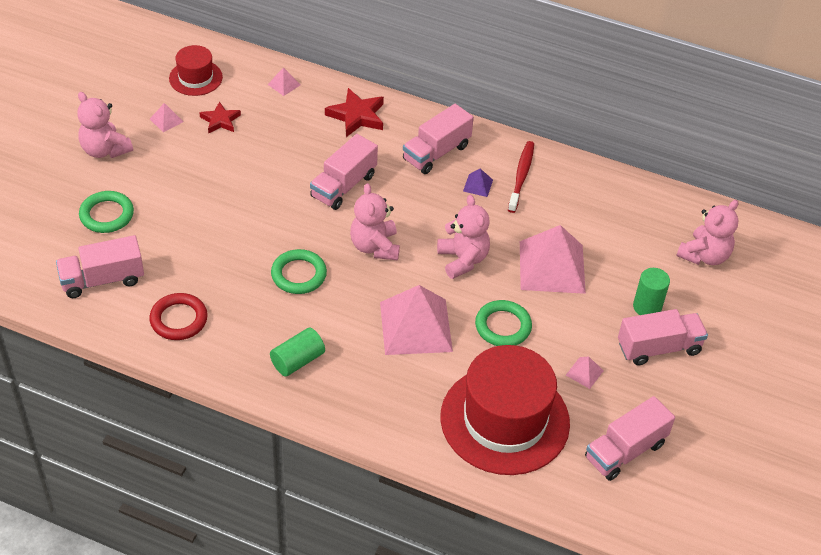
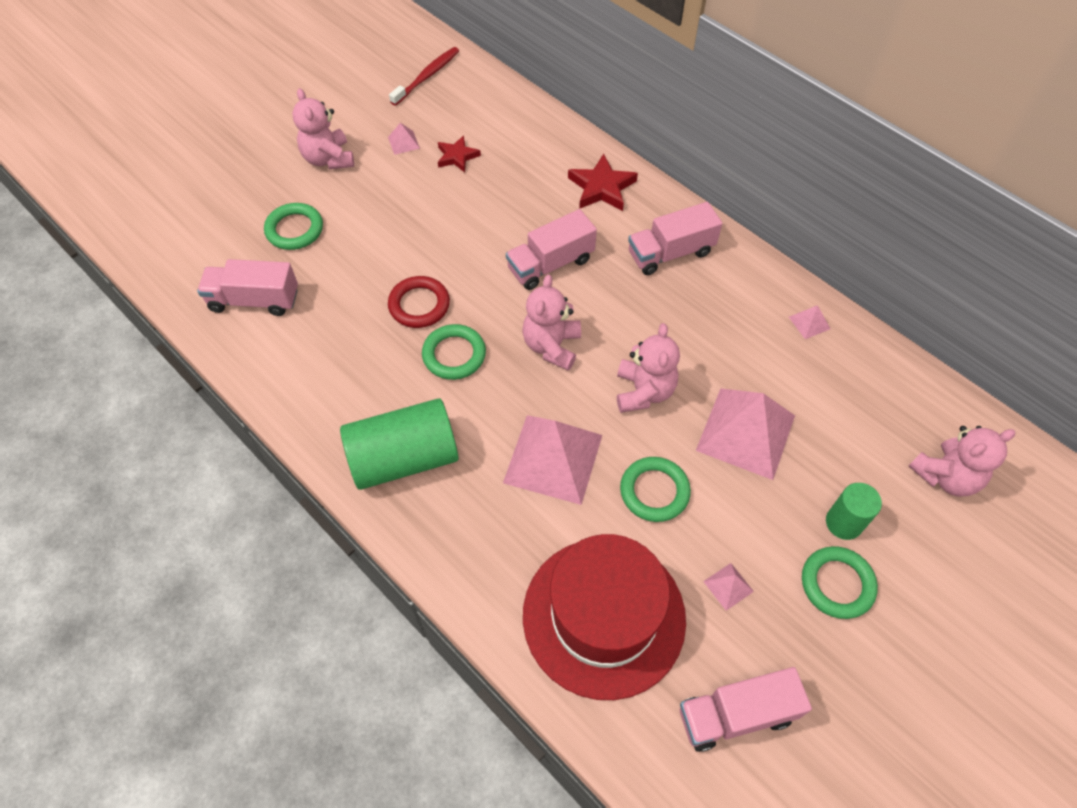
camera: 25 degrees right, 10 degrees up
(179, 319) = (305, 369): red ring -> red ring (419, 305)
(195, 78) = (455, 104): red hat -> none
(284, 84) = (541, 133): pink pyramid -> pink pyramid (809, 322)
(297, 361) = (404, 458): green cylinder -> green cylinder, size x1.82
(478, 185) = (701, 305): purple pyramid -> none
(521, 176) = (756, 308): red toothbrush -> red toothbrush (427, 76)
(658, 348) = (837, 584): pink truck -> green ring

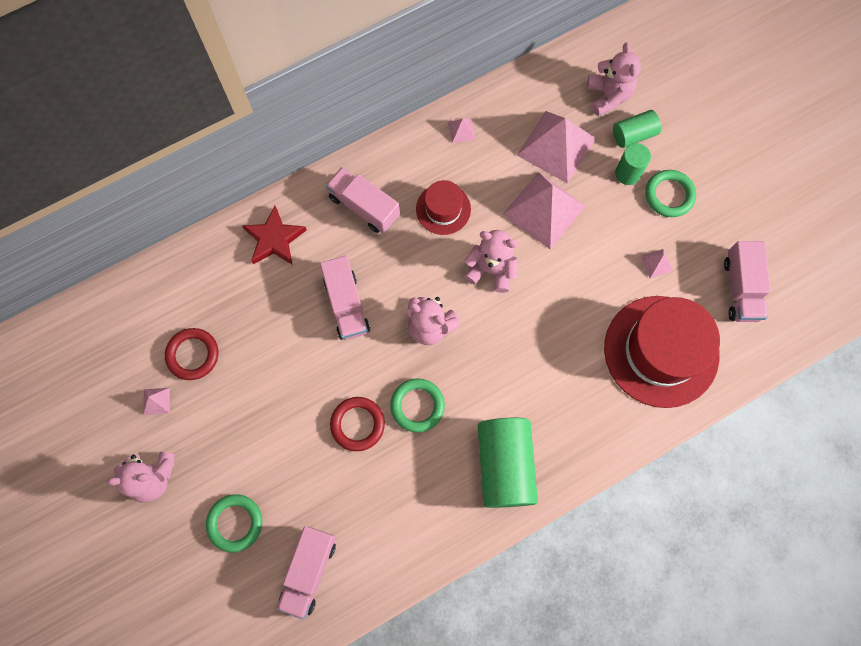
camera: 75 degrees left, 15 degrees up
(427, 76) = (71, 360): red toothbrush -> none
(457, 156) = (193, 355): red star -> red ring
(553, 458) = (532, 352): pink pyramid -> pink pyramid (556, 146)
(654, 491) = (576, 288): green ring -> none
(670, 253) = (364, 207): pink truck -> pink truck turned 135 degrees clockwise
(700, 327) = (443, 209): none -> red hat
(904, 519) = (633, 135): none -> green cylinder

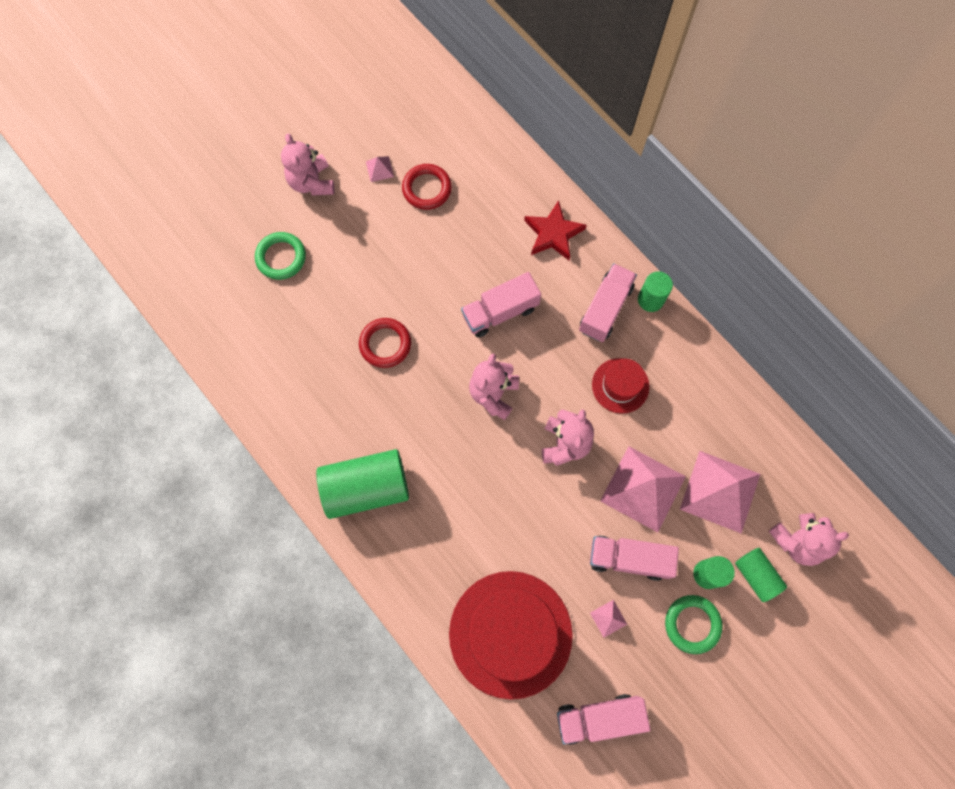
camera: 80 degrees right, 0 degrees up
(309, 571) = (246, 328): pink truck -> pink truck (629, 558)
(363, 165) = (650, 299): none -> green cylinder
(417, 406) = (411, 395): green ring -> none
(461, 130) = (713, 389): pink pyramid -> none

